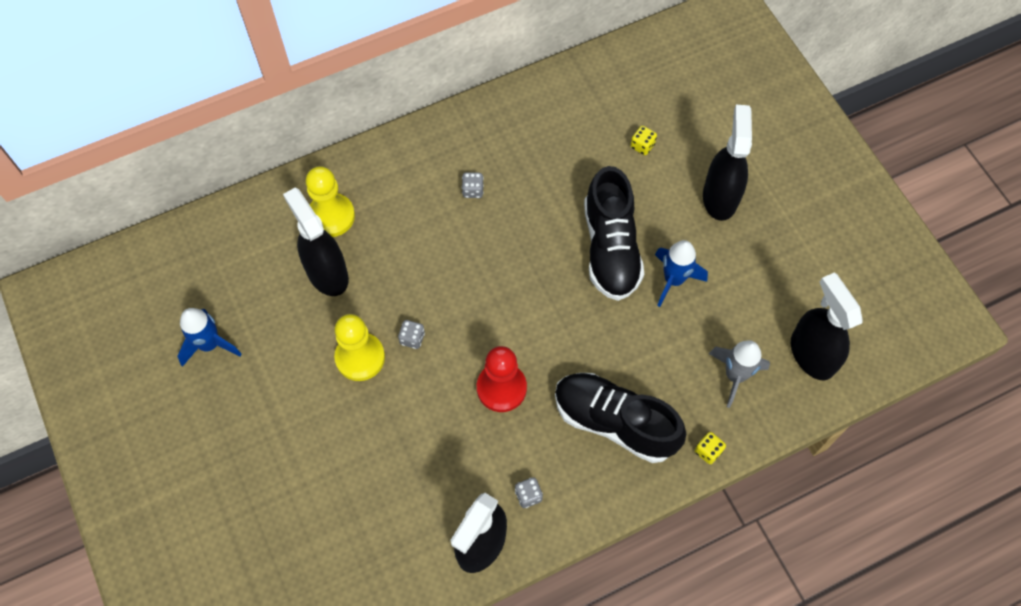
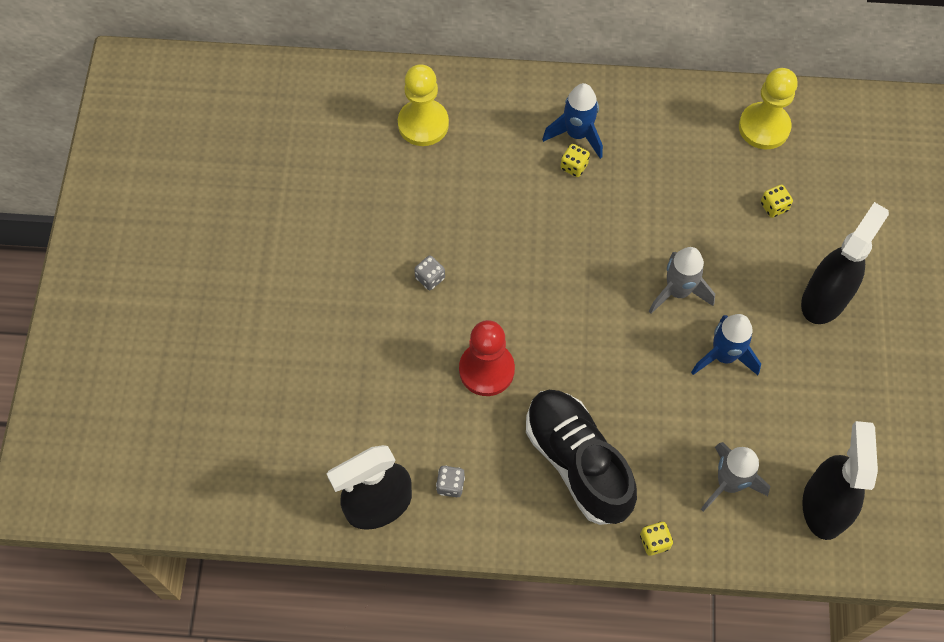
camera: 30 degrees right, 0 degrees up
(209, 344) = (242, 187): blue rocket -> blue rocket (577, 134)
(327, 273) = (387, 175): black spray bottle -> none
(360, 357) = (370, 270): yellow pawn -> yellow pawn (764, 127)
(473, 190) = (574, 166): grey dice -> yellow dice
(610, 248) = (678, 292): black shoe -> grey rocket

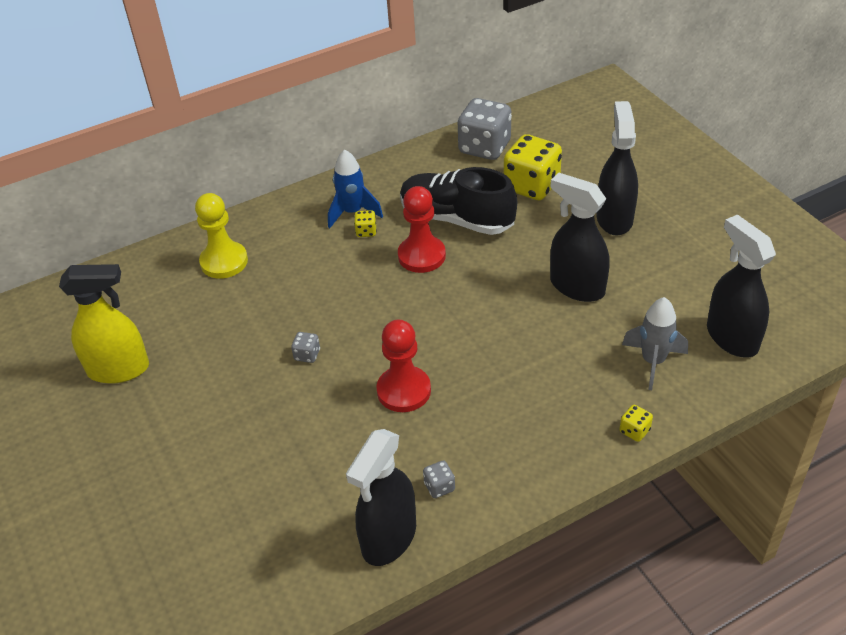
camera: 30 degrees left, 20 degrees down
(267, 193) = (119, 369): none -> yellow spray bottle
(577, 462) = (529, 412): black shoe -> black shoe (456, 219)
(605, 228) = (421, 256): none -> red pawn
(678, 292) = (508, 266): grey rocket -> none
(724, 356) = (576, 286): blue rocket -> black spray bottle
(764, 127) = (484, 147): yellow pawn -> grey dice
(774, 207) = (531, 186): yellow dice -> yellow dice, size x2.33

